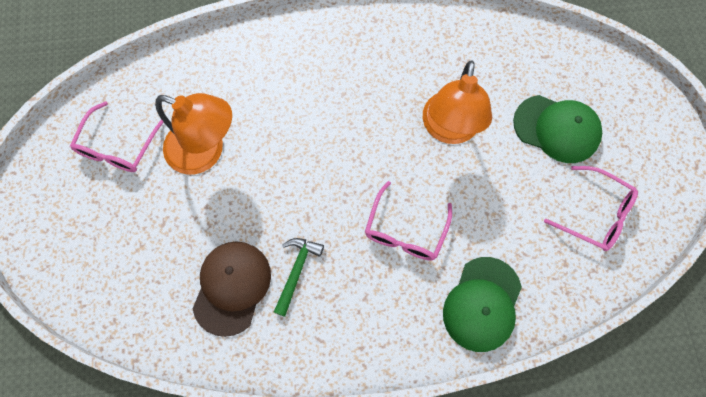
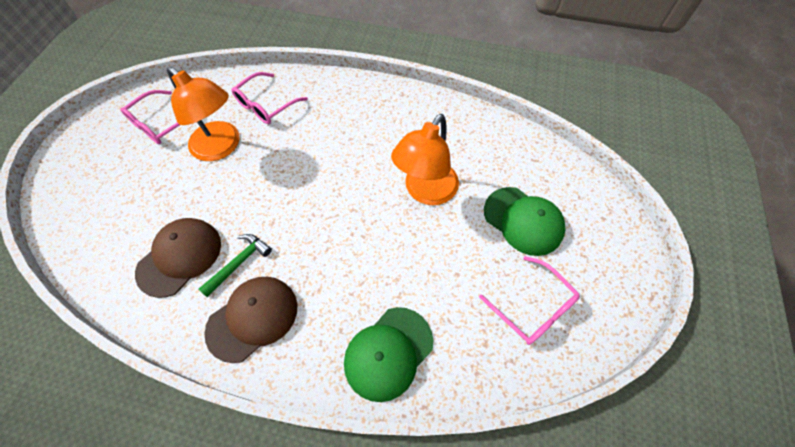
camera: 20 degrees right, 10 degrees down
(339, 320) = (253, 318): none -> brown cap
(405, 230) = (349, 261): pink glasses -> pink glasses (266, 105)

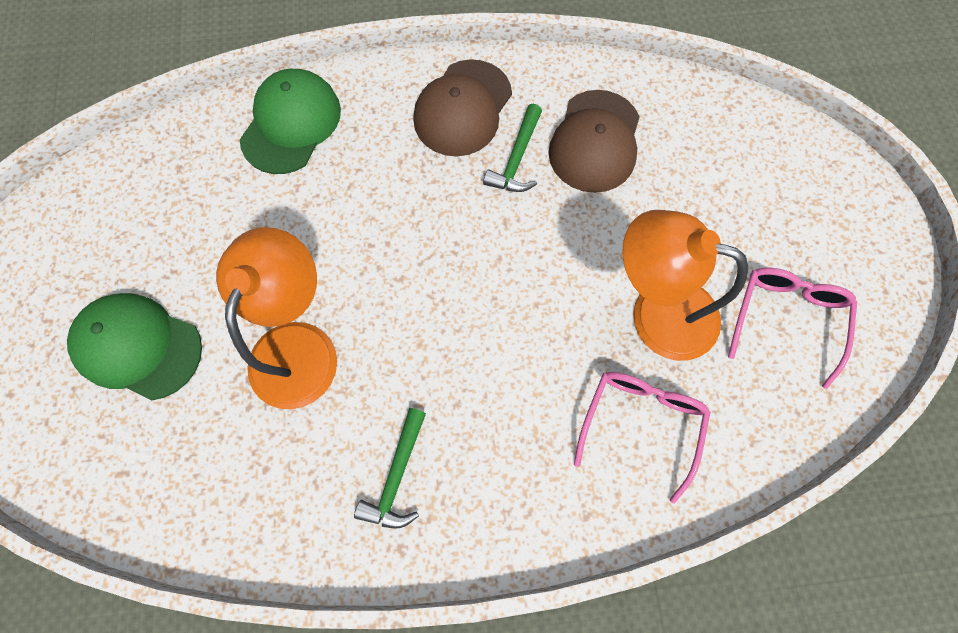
camera: 160 degrees right, 10 degrees up
(393, 119) = (396, 476): none -> green hammer
(533, 307) = (121, 227): pink glasses -> none

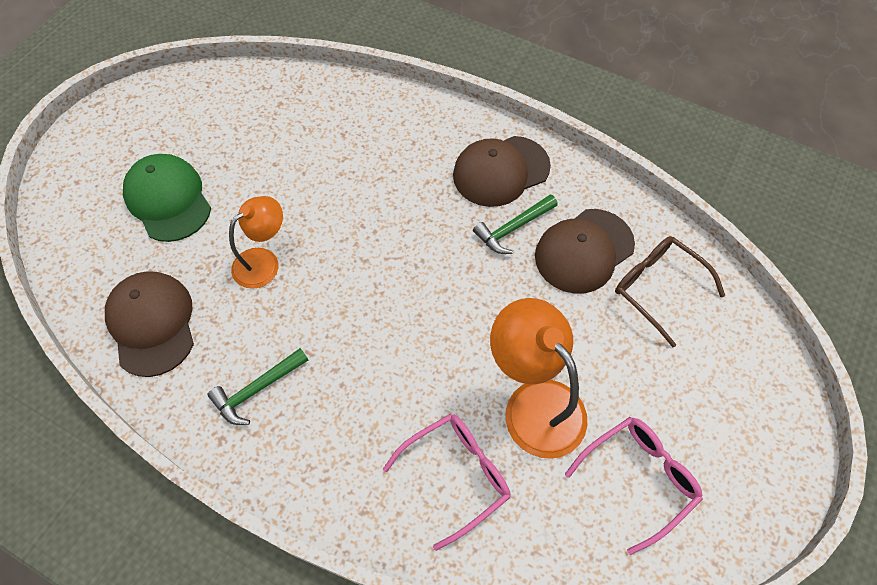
camera: 35 degrees right, 10 degrees down
(232, 487) = (152, 324): none -> brown cap
(291, 124) = (373, 116): green cap -> none
(299, 345) = (264, 261): orange lamp -> orange lamp, size x0.64
(682, 138) = (658, 288): none -> brown glasses

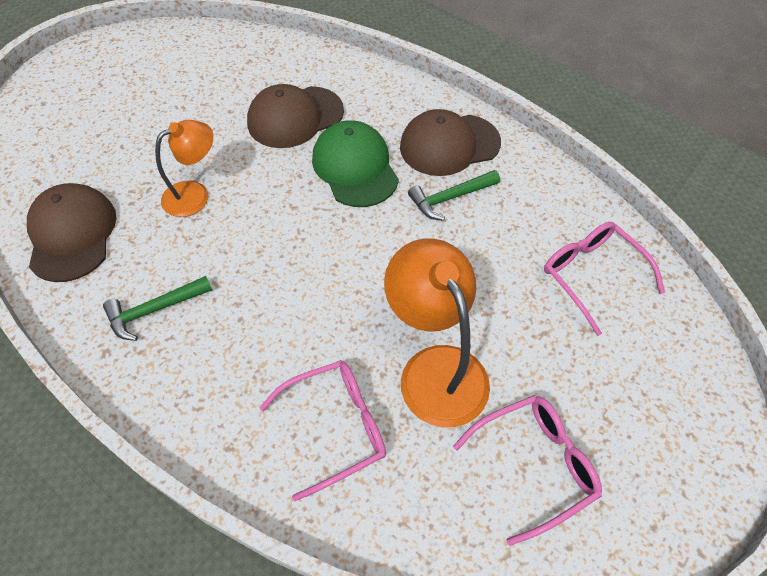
camera: 10 degrees right, 5 degrees down
(168, 200) = (121, 129): green cap -> green cap (355, 167)
(584, 251) = (519, 229): brown cap -> brown cap (295, 117)
(658, 288) = (592, 276): brown glasses -> pink glasses

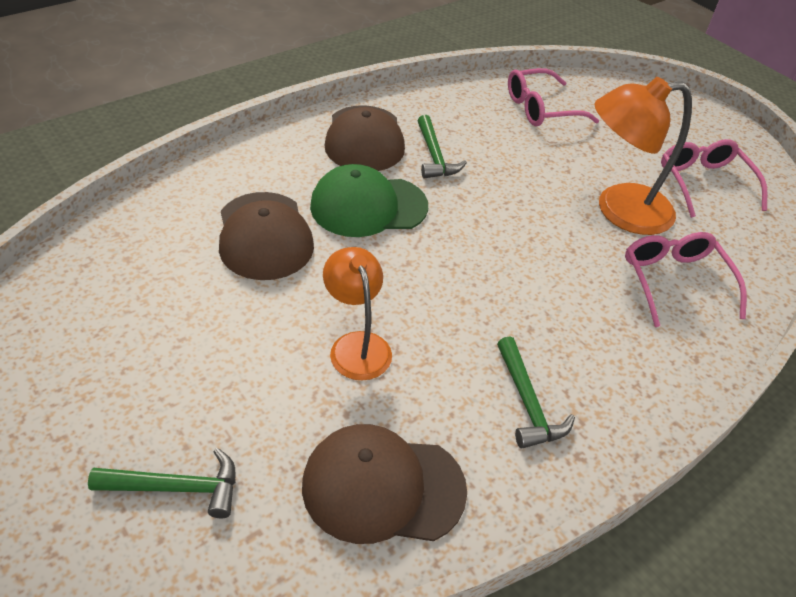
camera: 80 degrees left, 10 degrees down
(68, 139) = (176, 488): none -> green hammer

